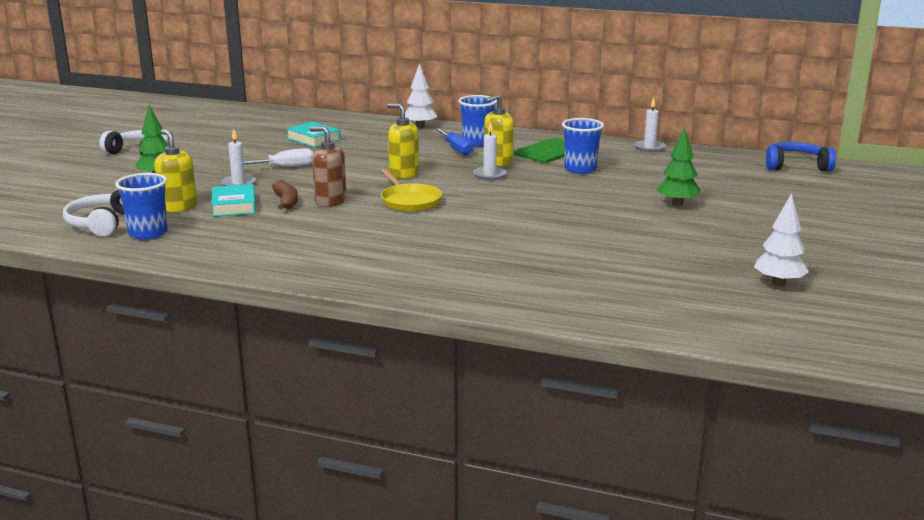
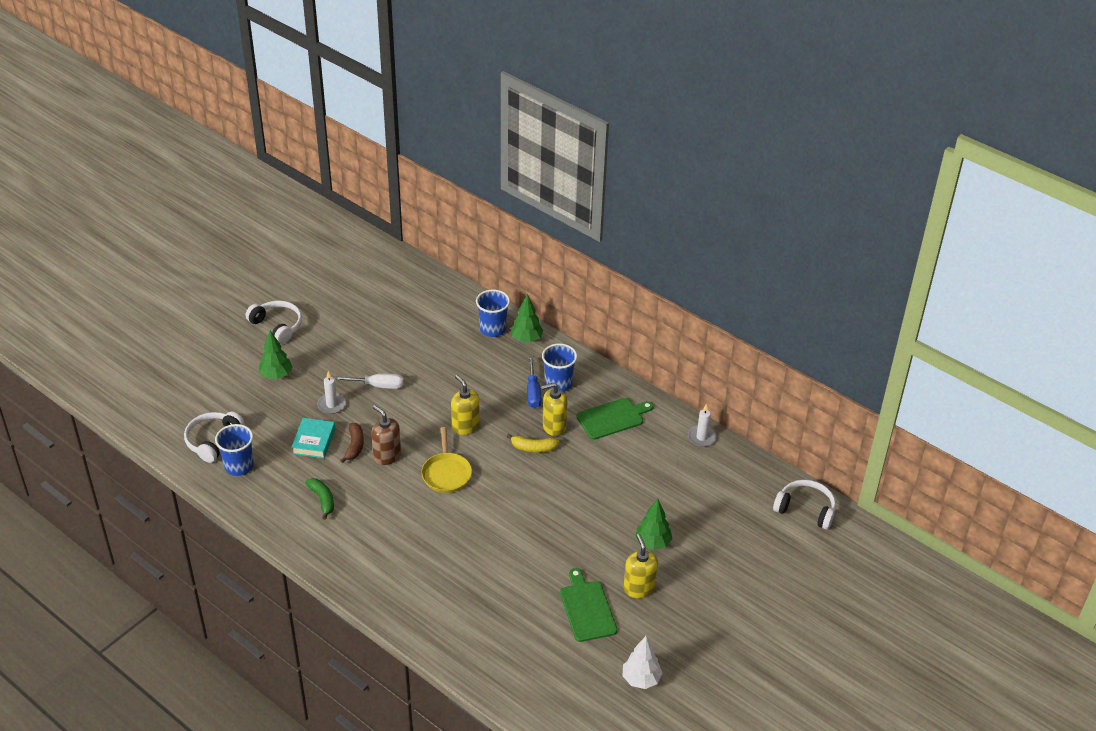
camera: 20 degrees right, 20 degrees up
(178, 207) = (273, 431): yellow soap dispenser -> yellow soap dispenser (639, 588)
(274, 237) = (322, 500): none -> green banana
(313, 139) = (425, 338): turquoise book -> none
(420, 127) = (526, 339): white tree -> green tree
(489, 175) = (533, 448): white candle -> yellow banana
(580, 169) = (614, 460): blue cup -> blue cup (493, 329)
(660, 251) = (587, 608): none -> green cutting board
(796, 166) = (805, 509): blue headphones -> white headphones

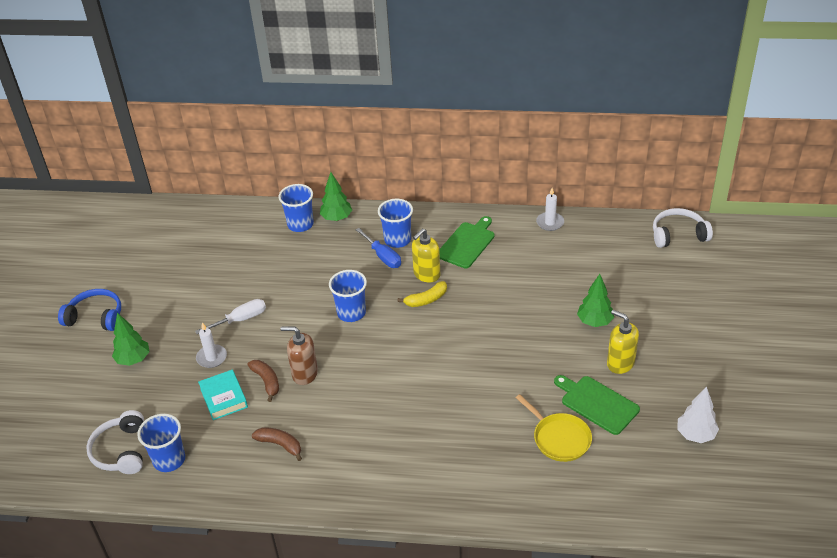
camera: 30 degrees left, 0 degrees up
(277, 326) = (96, 317): white headphones -> blue headphones
(322, 500) = (280, 445): green banana -> brown banana
(446, 473) = (372, 360): yellow pan -> yellow pan (559, 438)
(465, 426) = (351, 313): yellow soap dispenser -> blue cup

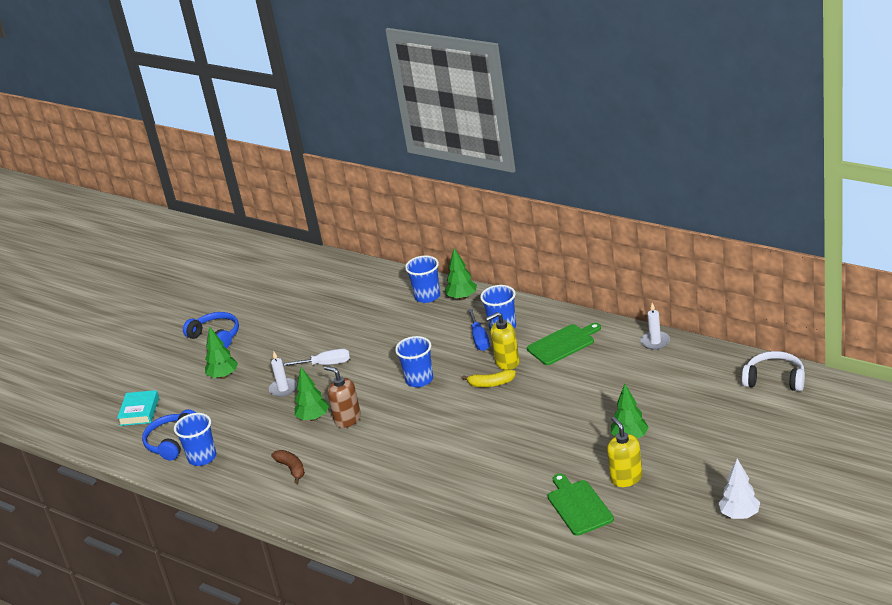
camera: 30 degrees right, 10 degrees down
(121, 451) = (172, 442): white headphones -> blue headphones
(224, 398) = (272, 422): turquoise book -> turquoise book (139, 411)
(266, 382) = (313, 418): brown banana -> green tree
(559, 438) = (523, 525): yellow pan -> none
(695, 435) = (648, 554): white tree -> white tree (739, 515)

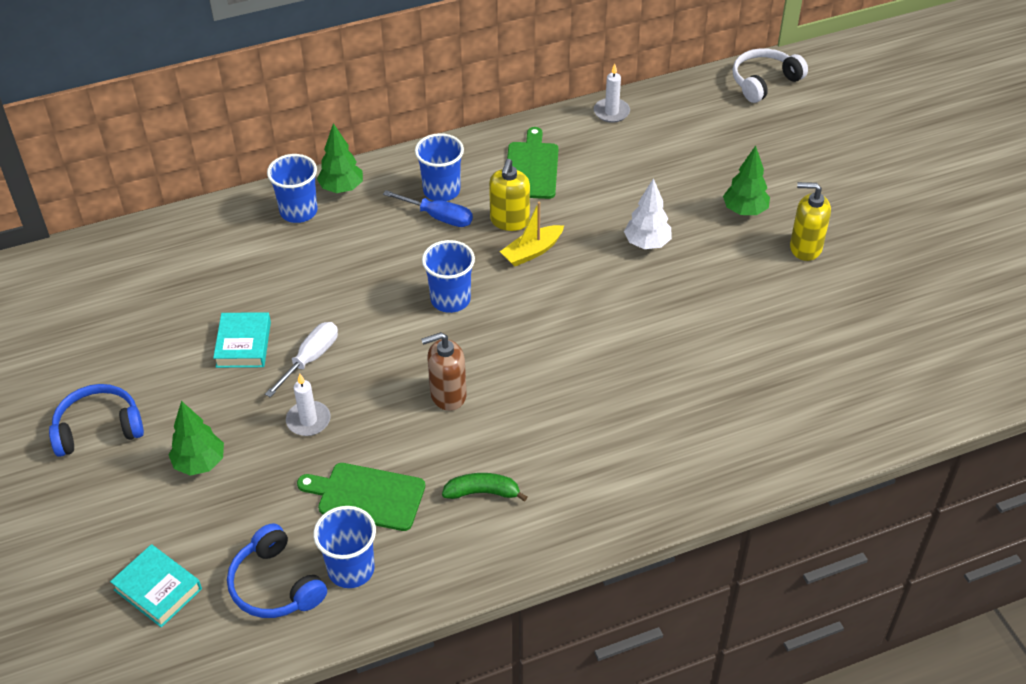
camera: 60 degrees left, 15 degrees up
(291, 469) = (483, 492): brown banana -> green banana
(313, 340) = (243, 344): none -> turquoise book
(313, 418) = (406, 423): green tree -> none
(491, 384) = (532, 252): yellow banana -> yellow boat
(578, 506) = (813, 302): green cutting board -> green cutting board (367, 496)
(739, 515) = (937, 211): white tree -> white tree (647, 243)

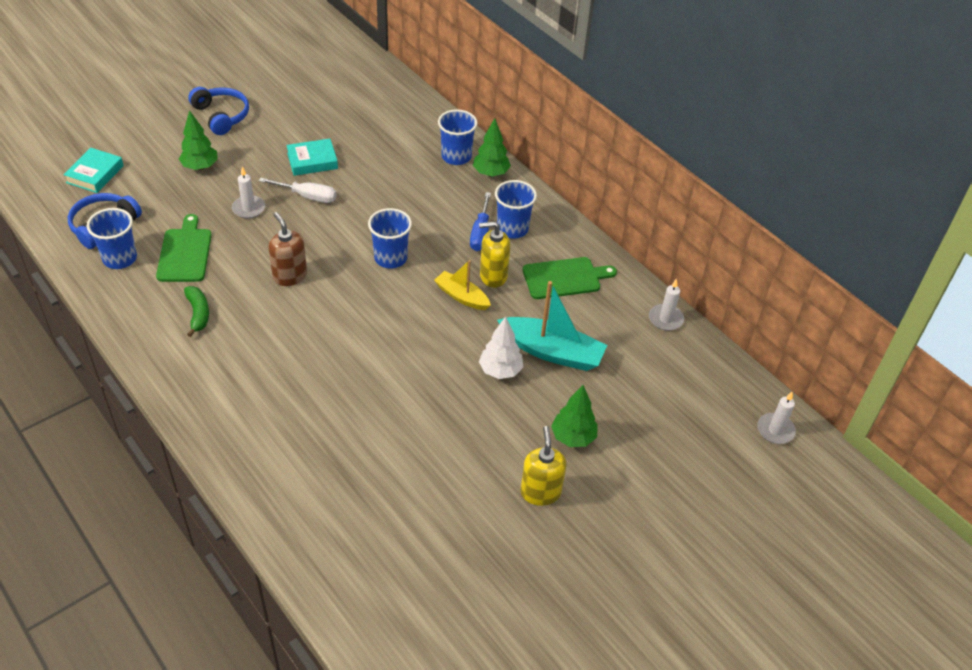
camera: 70 degrees right, 0 degrees up
(632, 200) = (552, 352): none -> turquoise boat
(764, 82) = (775, 430): white headphones -> white candle

